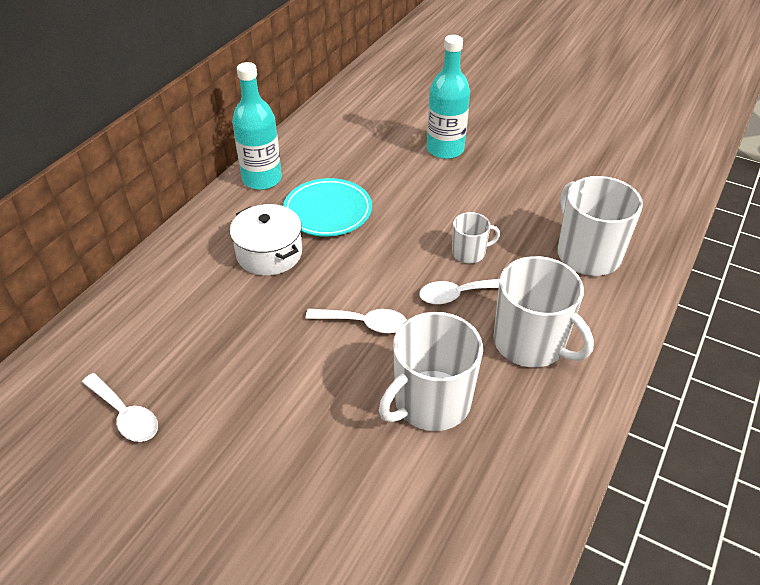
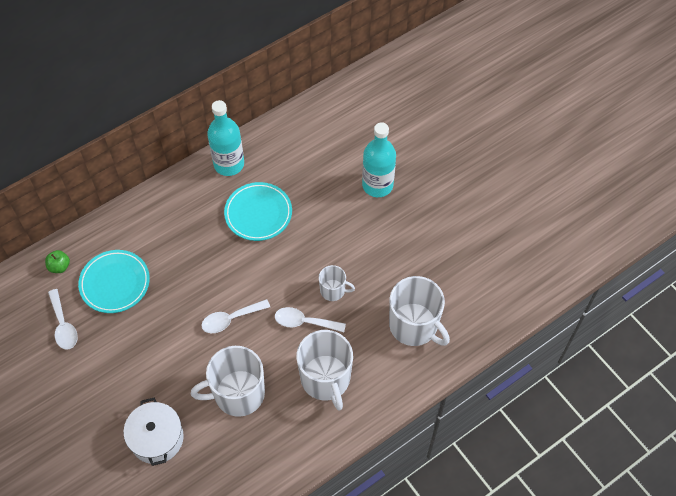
camera: 25 degrees right, 15 degrees up
(86, 347) = (59, 266): none -> green apple
(179, 339) = (115, 283): none -> turquoise plate
(269, 253) = (200, 236): white pot -> white pot (157, 438)
(364, 323) = (231, 319): white spoon -> white spoon turned 120 degrees clockwise
(587, 254) = (414, 325): white mug -> white mug turned 135 degrees clockwise

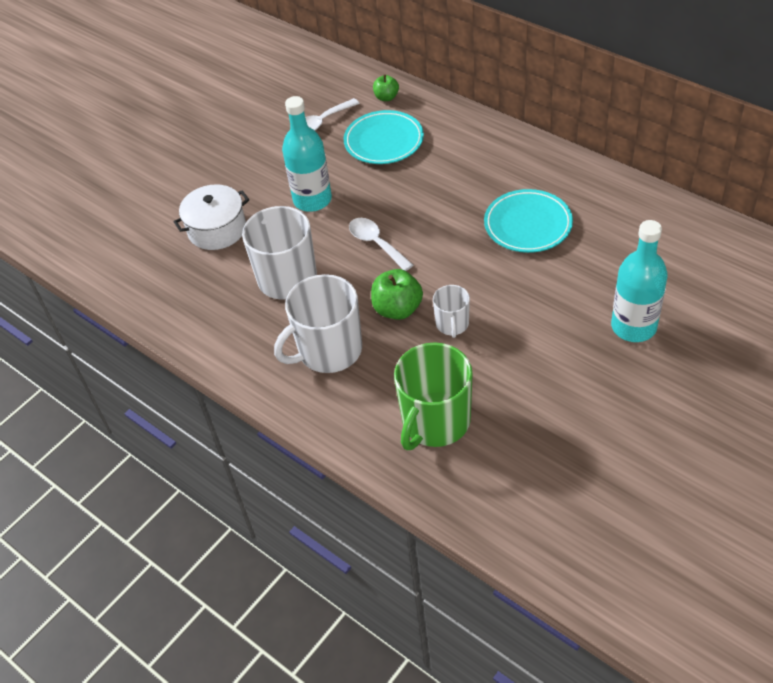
camera: 80 degrees right, 10 degrees down
(229, 164) = (583, 179): turquoise bottle -> turquoise bottle (312, 200)
(304, 322) = (397, 309): white spoon -> green apple
(414, 325) = (435, 422): white mug -> green mug

